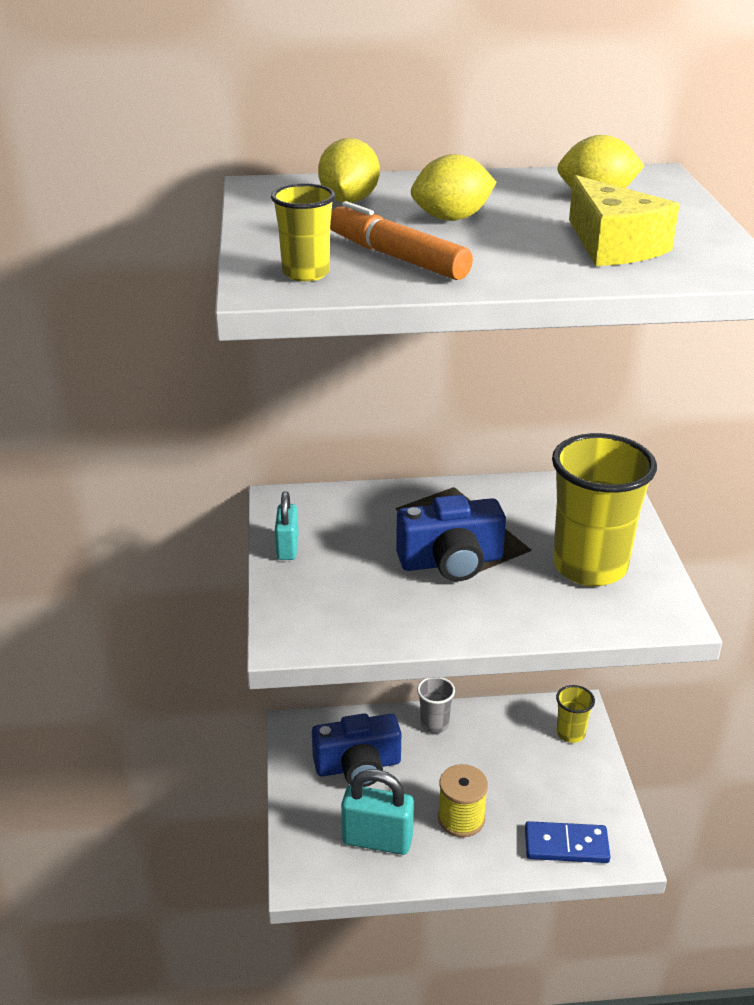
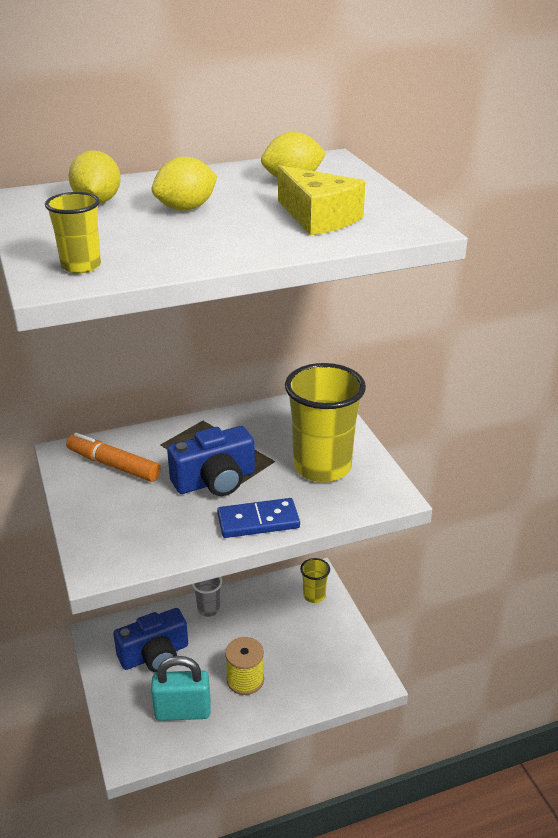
camera: 15 degrees left, 0 degrees up
(287, 548) = (79, 491): turquoise padlock -> none
(397, 257) = (152, 245): orange marker -> orange marker (113, 465)
(566, 845) = (329, 683): blue domino -> blue domino (258, 521)

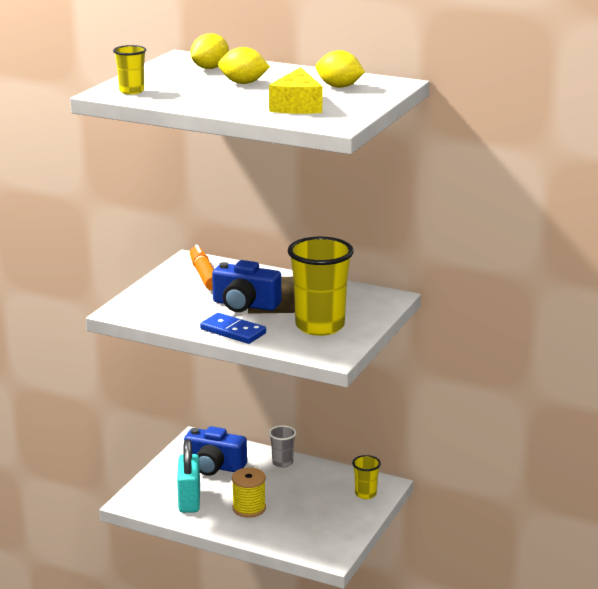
camera: 45 degrees right, 10 degrees down
(183, 711) = (189, 501): turquoise padlock -> turquoise padlock turned 45 degrees clockwise

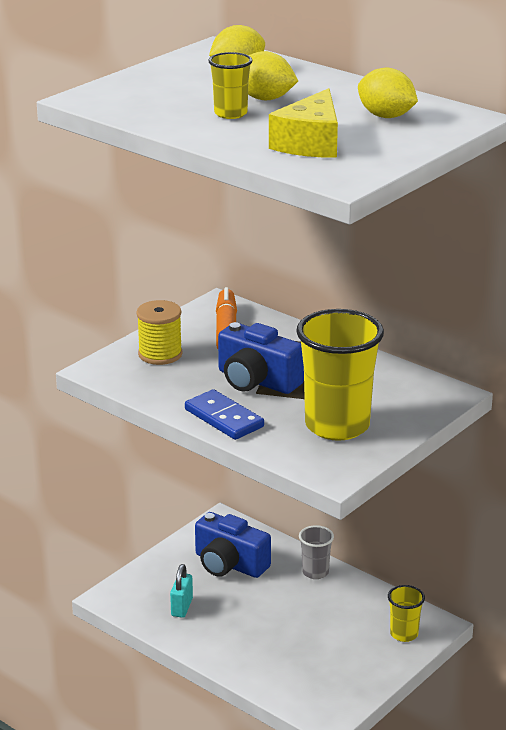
camera: 15 degrees right, 5 degrees up
(131, 91) = (116, 98): yellow cup -> yellow cup (230, 113)
(189, 501) = (182, 607): turquoise padlock -> turquoise padlock, size x0.59
(249, 508) = (250, 630): yellow spool -> yellow spool (160, 354)

